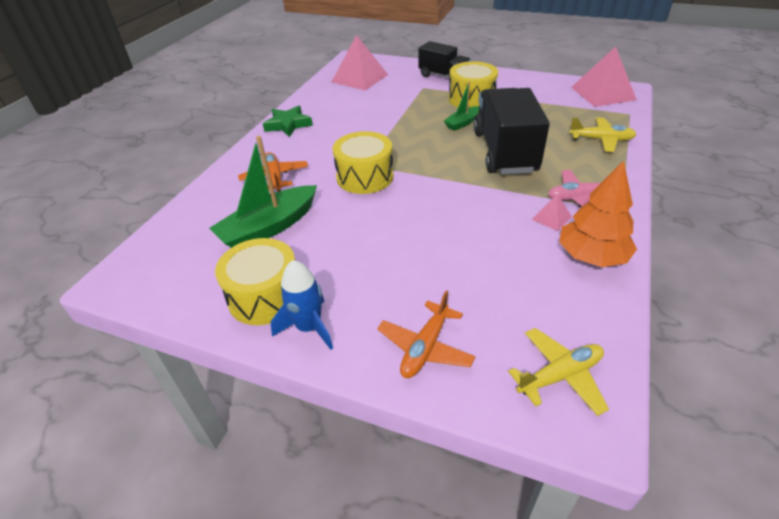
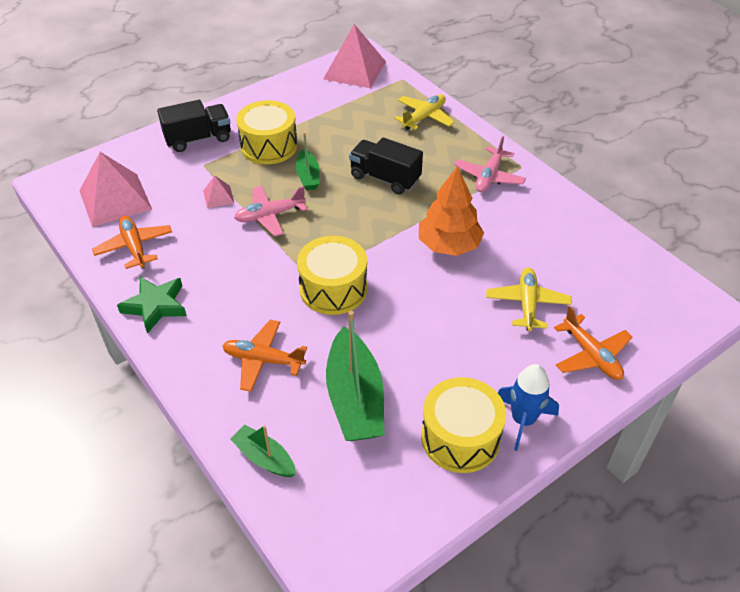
camera: 60 degrees left, 5 degrees up
(193, 212) = (264, 458): none -> green boat
(328, 99) = (134, 247): none -> orange plane
(406, 126) = (270, 215): none -> pink plane
(504, 151) = (385, 178): black truck -> black truck, size x0.60
(551, 218) = (500, 207): pink pyramid -> pink pyramid (218, 197)
(560, 376) = (658, 298): yellow plane -> yellow plane (527, 304)
(591, 256) = (559, 214): orange tree -> orange tree (449, 245)

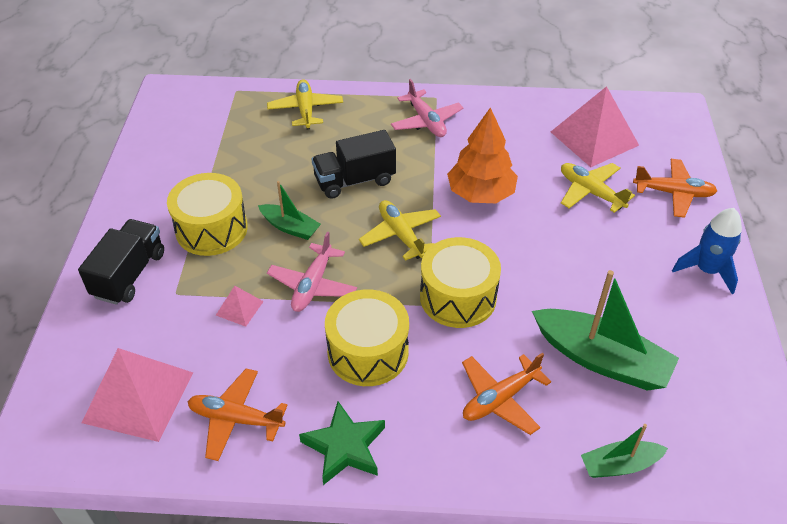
camera: 50 degrees left, 0 degrees up
(354, 70) = (181, 110): pink pyramid -> pink pyramid (594, 138)
(359, 229) = (401, 235): none -> yellow plane
(460, 437) = (696, 318): yellow drum -> yellow drum (368, 352)

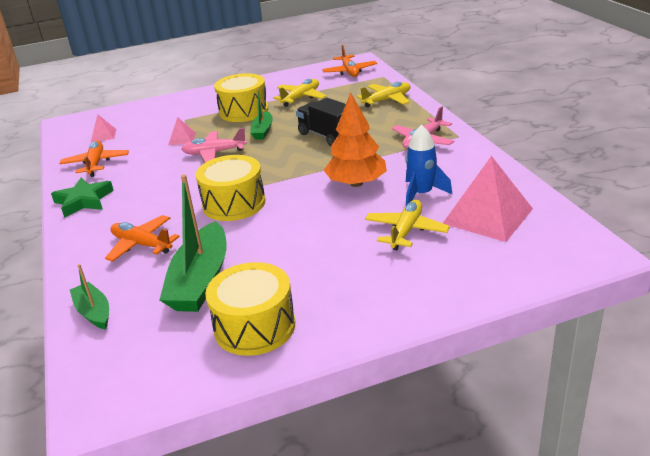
camera: 70 degrees right, 15 degrees down
(129, 274) = (191, 104): black truck -> none
(138, 397) = (103, 135): pink pyramid -> pink pyramid, size x0.46
(368, 352) = (164, 186): yellow drum -> yellow drum (254, 326)
(401, 235) = (283, 166): yellow plane -> yellow plane (301, 98)
(673, 193) = (449, 276): orange plane -> orange plane (349, 71)
(706, 270) = (348, 318): blue rocket -> blue rocket (421, 194)

